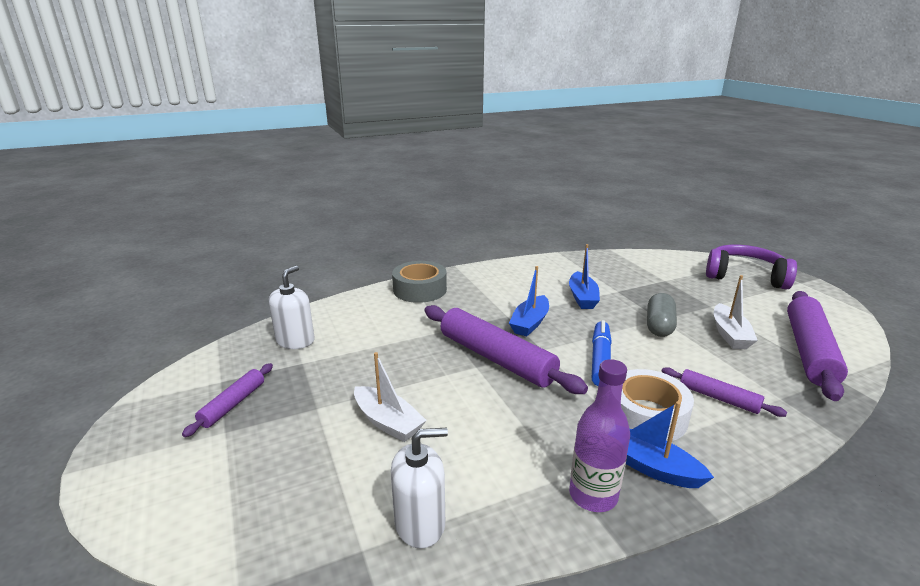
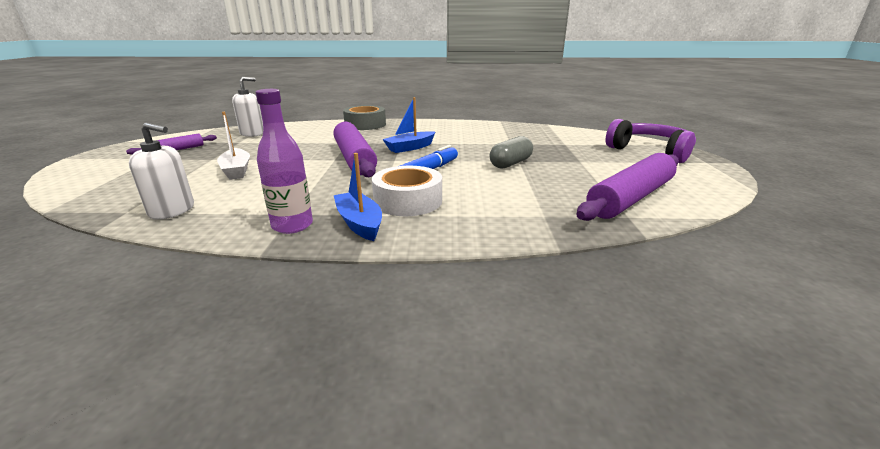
camera: 25 degrees right, 0 degrees up
(582, 297) = (474, 142): blue boat -> none
(718, 398) = (485, 205): purple rolling pin -> none
(729, 334) = (567, 177): white boat -> none

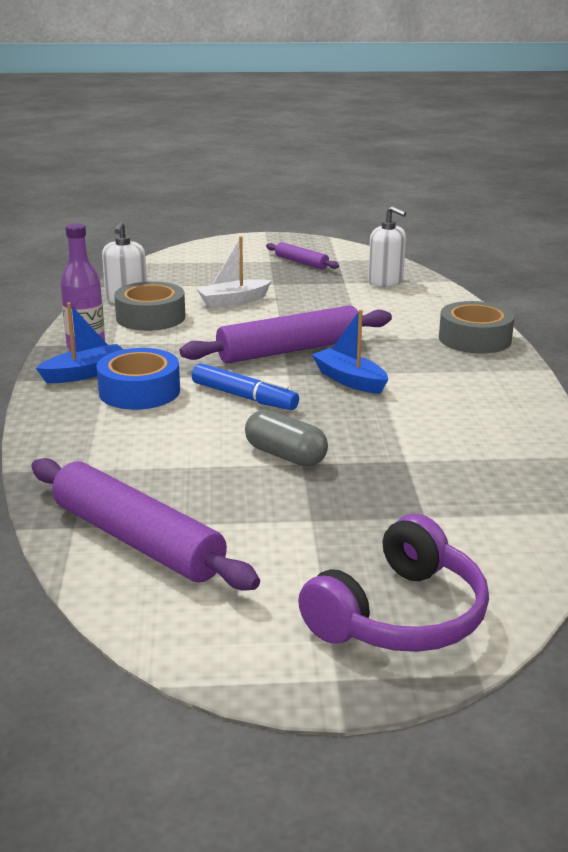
camera: 85 degrees right, 0 degrees up
(239, 199) = (150, 317): none -> grey tape
(408, 201) = (139, 391): white tape -> blue tape

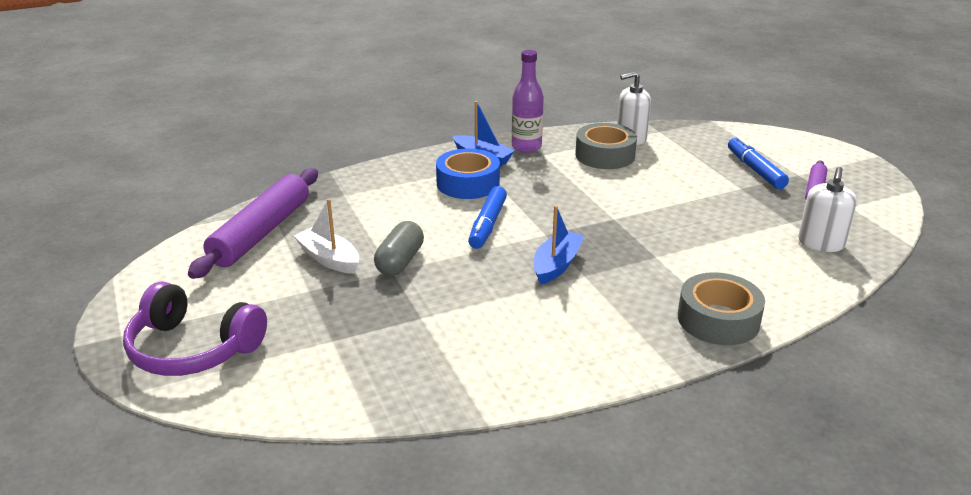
camera: 70 degrees right, 5 degrees up
(233, 301) = (676, 179): white boat -> white boat (329, 259)
(246, 271) = (755, 170): none -> blue marker
(289, 350) = (594, 225): purple rolling pin -> none

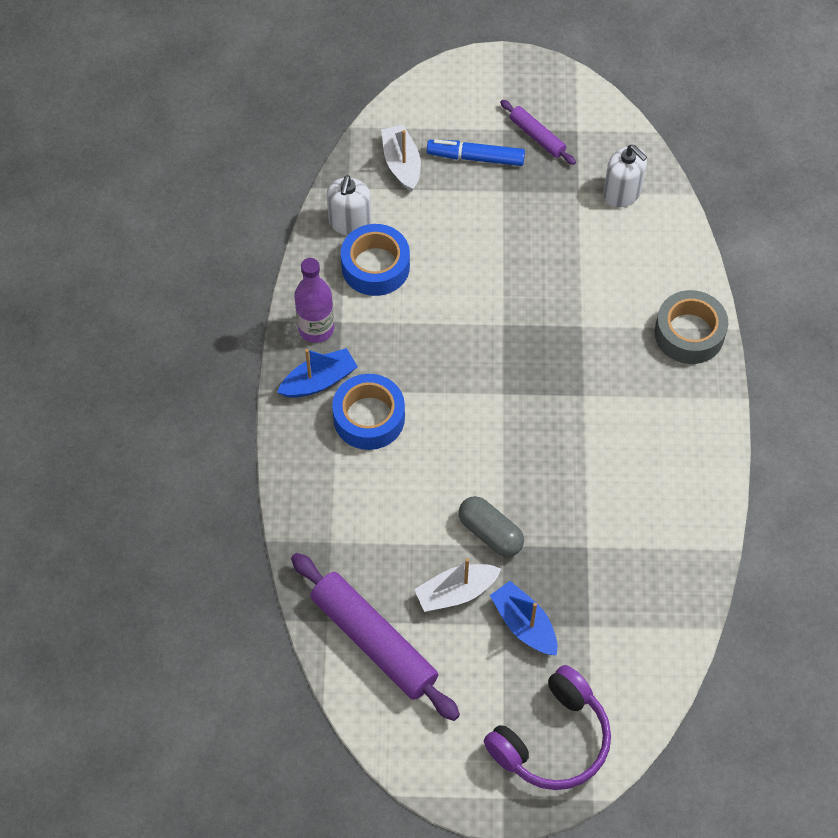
camera: 65 degrees left, 30 degrees up
(487, 225) = (461, 434): blue marker -> none
(556, 265) = (558, 409): blue boat -> blue boat (524, 624)
(605, 155) = (375, 266): grey tape -> blue tape
(707, 144) = (401, 163): none -> white boat

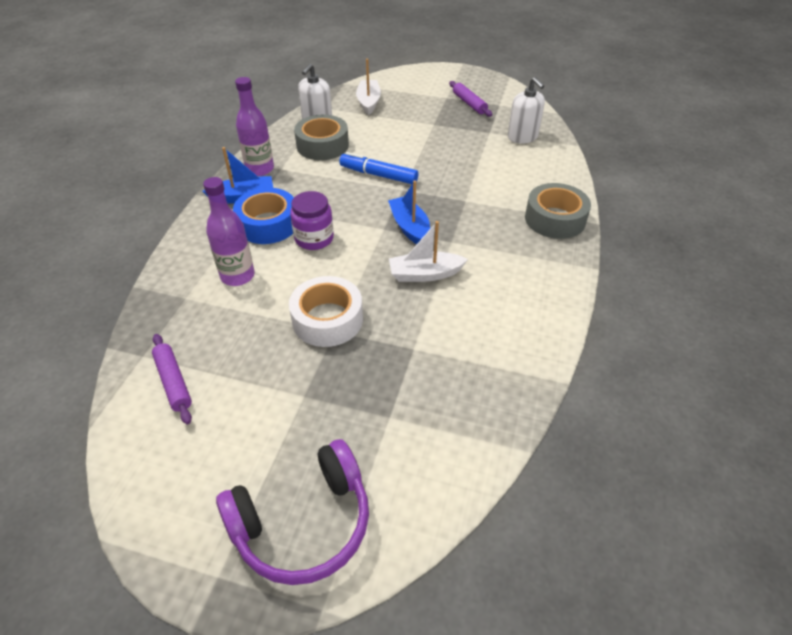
camera: 15 degrees right, 15 degrees down
(371, 500) = (237, 276): none -> purple bottle
(374, 641) = (173, 382): purple rolling pin -> purple rolling pin, size x0.51
(375, 266) = (322, 145): blue tape -> grey tape
(431, 427) = (314, 239): none -> purple jar
(456, 592) = (272, 359): white boat -> white boat (425, 274)
(475, 158) = (421, 107): blue marker -> blue marker (378, 175)
(490, 533) = (327, 319): grey capsule -> white tape
(524, 624) = (324, 400): blue boat -> blue boat (410, 227)

